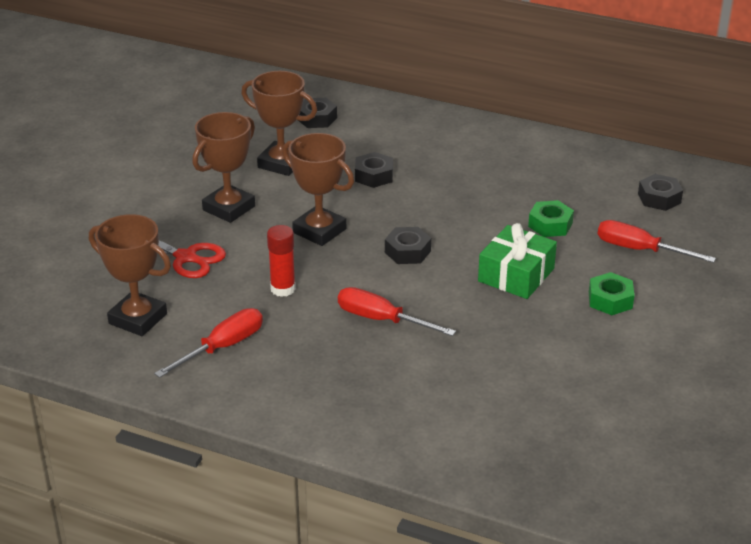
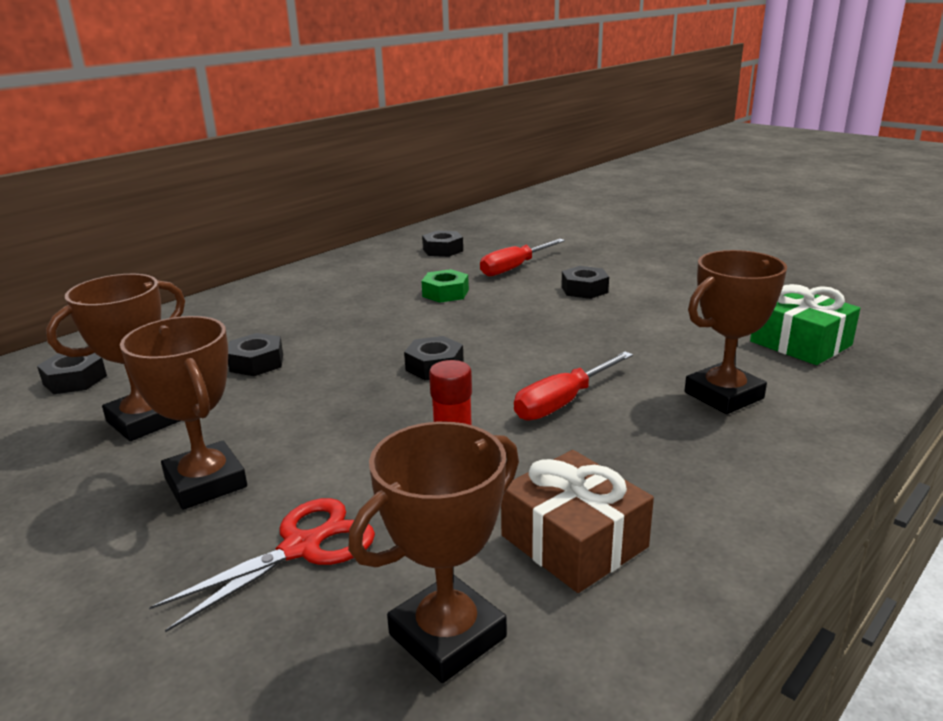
camera: 70 degrees left, 10 degrees down
(222, 347) = (574, 541): red screwdriver -> brown gift
(319, 231) = (339, 416): brown trophy -> brown trophy (723, 395)
(516, 275) = (519, 320): green gift -> green gift (800, 343)
(610, 300) = (584, 289): green nut -> black nut

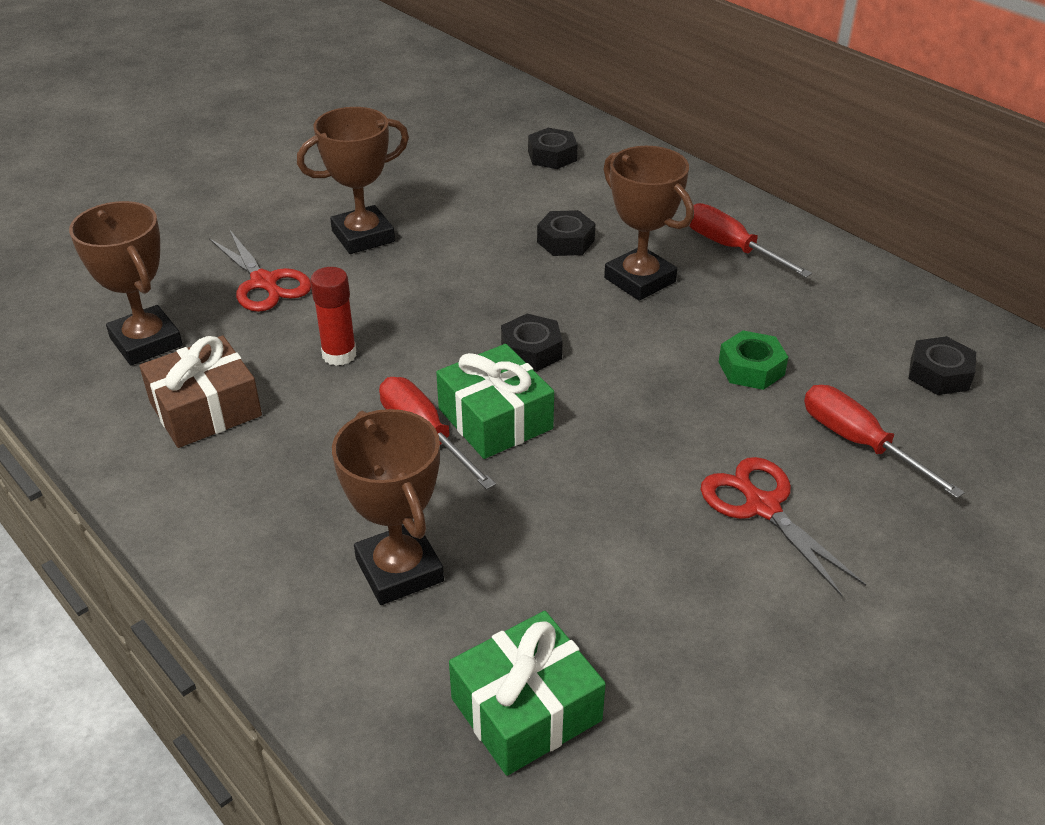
camera: 95 degrees right, 15 degrees up
(145, 421) = (468, 198): brown trophy -> brown trophy (640, 280)
(287, 300) = (731, 248): none -> red screwdriver
(530, 374) = (495, 419): none -> green gift
(584, 289) = (762, 507): black nut -> red scissors

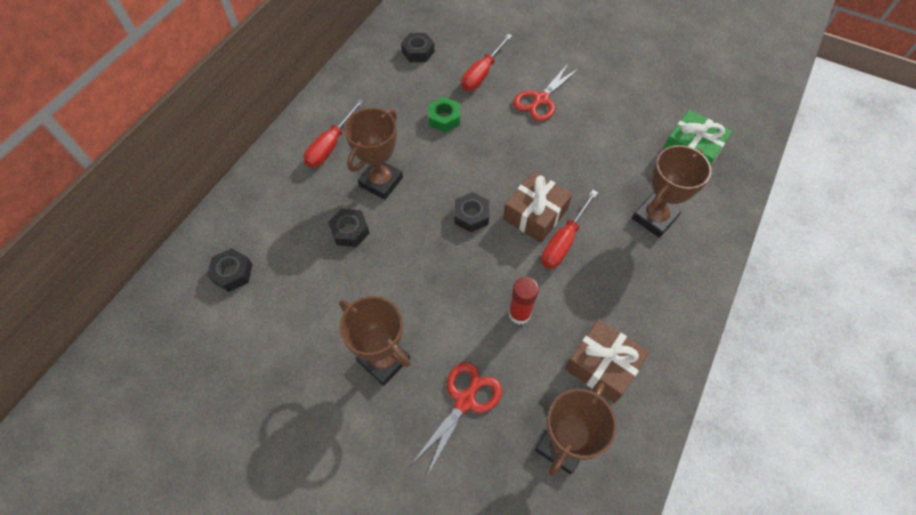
camera: 110 degrees left, 20 degrees up
(495, 419) = (535, 214): green gift -> brown gift

